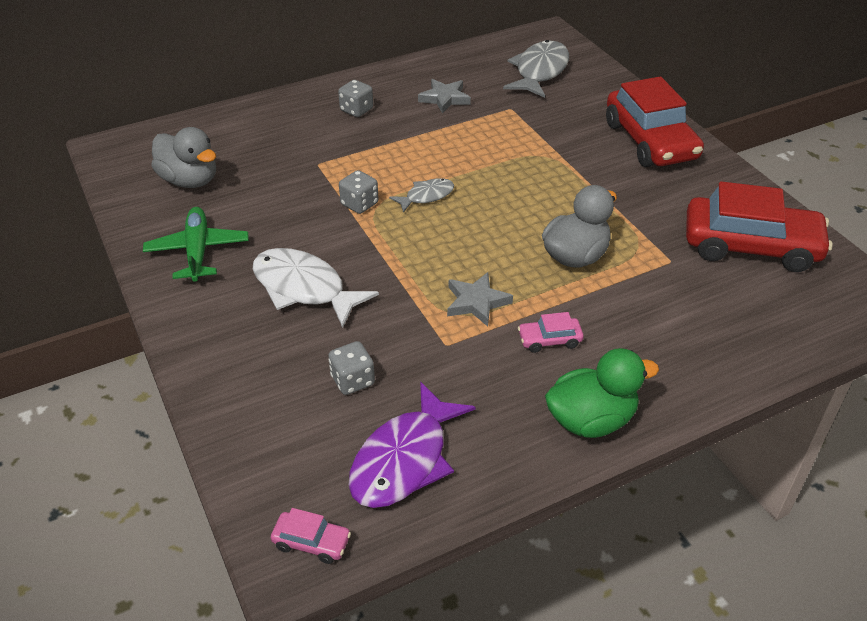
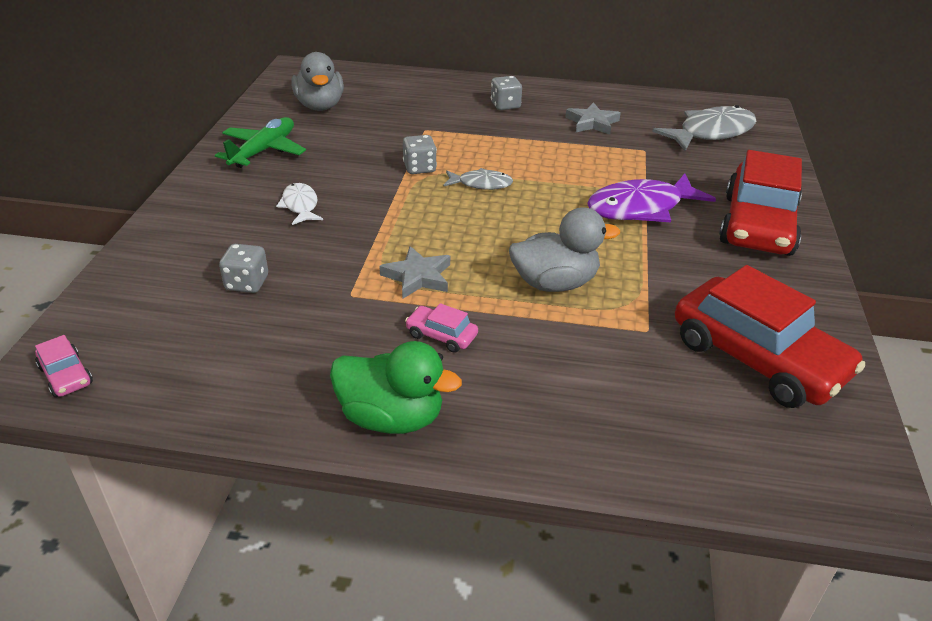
camera: 35 degrees right, 5 degrees down
(304, 288) = (300, 205): white fish -> white fish, size x0.55
(404, 459) = (205, 358): purple fish -> purple fish (641, 208)

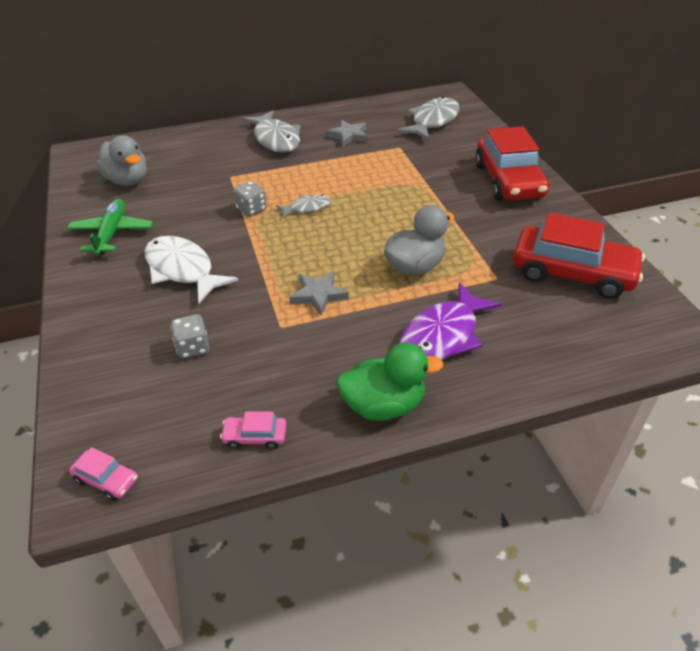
camera: 25 degrees left, 5 degrees up
(300, 205) = (182, 270): white fish -> white fish, size x1.82
(441, 335) = (370, 333): pink car -> pink car (255, 437)
(505, 105) = (276, 139): grey dice -> grey fish
(641, 208) = (429, 192): purple fish -> purple fish (443, 335)

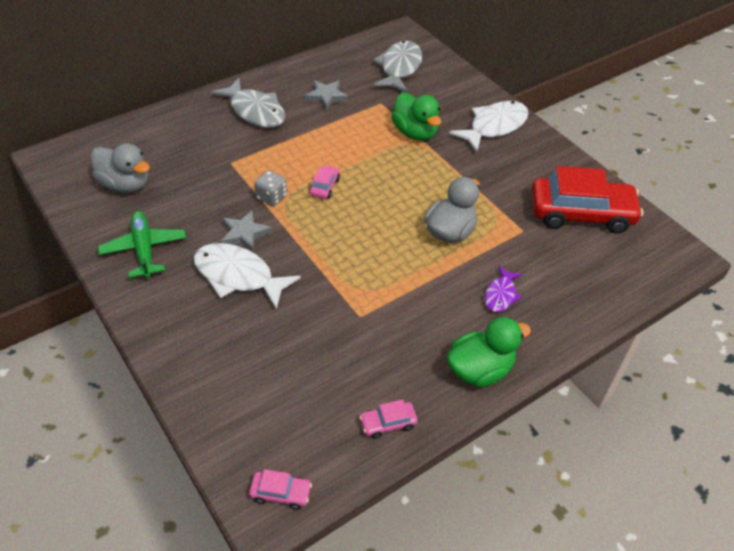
camera: 20 degrees left, 5 degrees up
(193, 347) = (291, 353): grey dice -> none
(307, 208) = (325, 187): grey fish -> pink car
(318, 295) = (378, 277): grey star -> grey star (244, 234)
(421, 175) = (415, 133): none -> green duck
(443, 335) = (500, 295): purple fish -> purple fish, size x0.55
(508, 181) = (494, 126): red car -> white fish

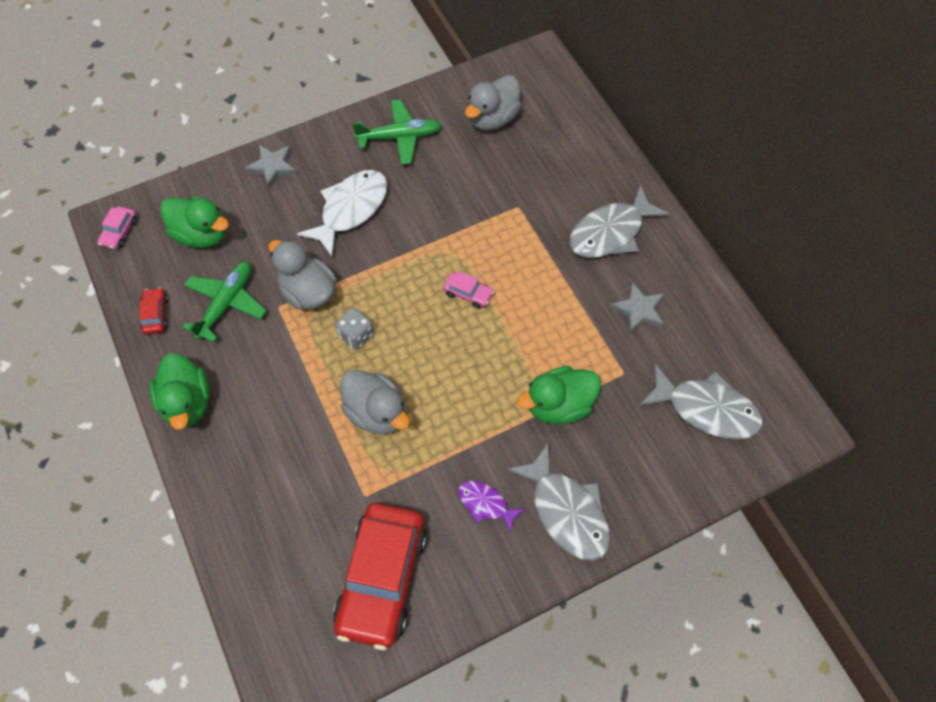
camera: 100 degrees right, 15 degrees up
(244, 234) = (406, 216): grey star -> grey star (273, 167)
(271, 197) = (457, 242): grey dice -> grey dice (356, 335)
(278, 402) = (202, 234): none -> green duck
(339, 295) = (308, 292): none -> grey duck
(363, 360) = (226, 303): none -> green plane
(388, 423) = (155, 314): pink car -> red car
(494, 126) = (566, 511): white fish -> grey fish
(500, 295) = (274, 445): purple fish -> purple fish (485, 504)

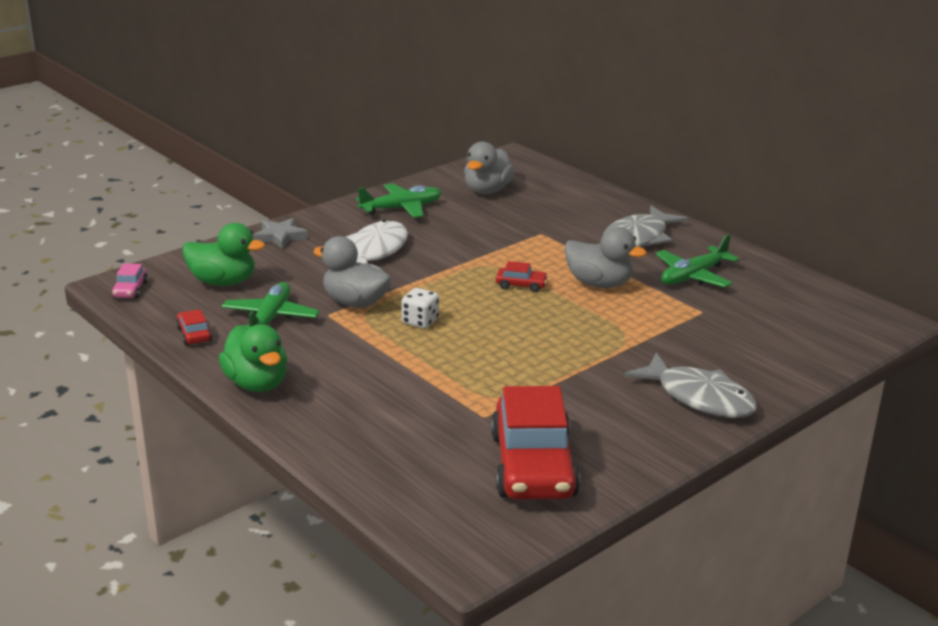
camera: 15 degrees left, 35 degrees down
(356, 335) = (420, 321): grey dice -> white dice
(377, 412) = (468, 364): grey duck -> grey duck (599, 283)
(468, 293) = (521, 285): pink car -> red car
(485, 504) = (615, 404): purple fish -> none
(559, 405) = (651, 337): green duck -> none
(638, 310) = (693, 276): grey star -> green plane
(706, 409) = (794, 322): grey fish -> none

